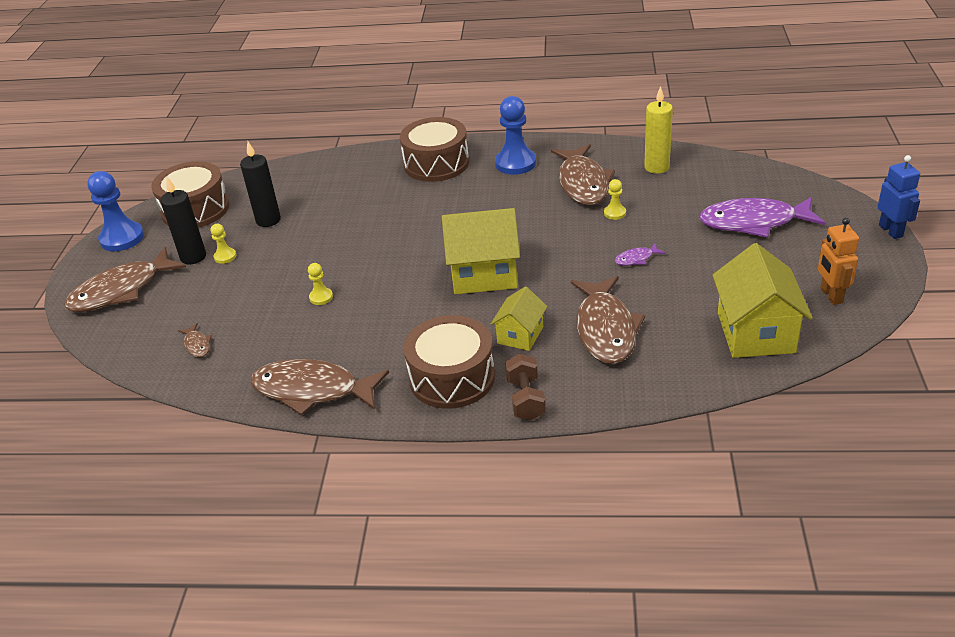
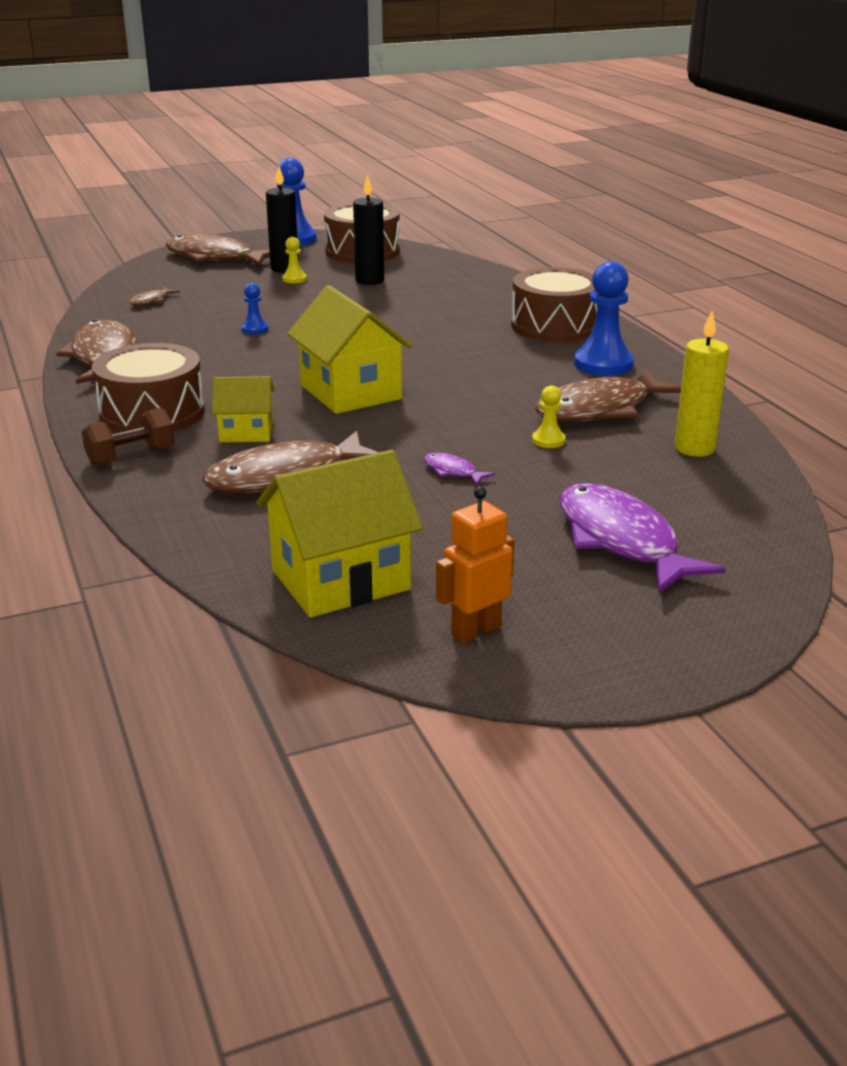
camera: 60 degrees right, 10 degrees down
(321, 297) = (254, 329): yellow pawn -> blue pawn
(891, 231) = (717, 669): blue robot -> none

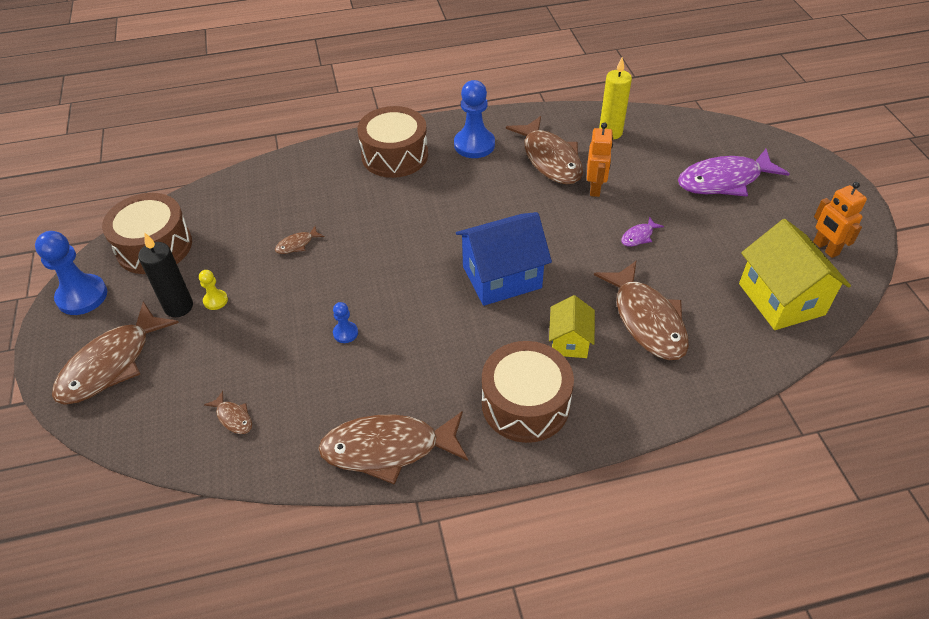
camera: 80 degrees left, 20 degrees up
(131, 456) = (608, 414): brown dumbbell -> none
(350, 392) = (502, 277): yellow house -> blue house
(369, 280) = (244, 248): black candle -> none
(380, 299) = (297, 244): none -> brown fish
(548, 440) = (595, 188): yellow pawn -> orange robot

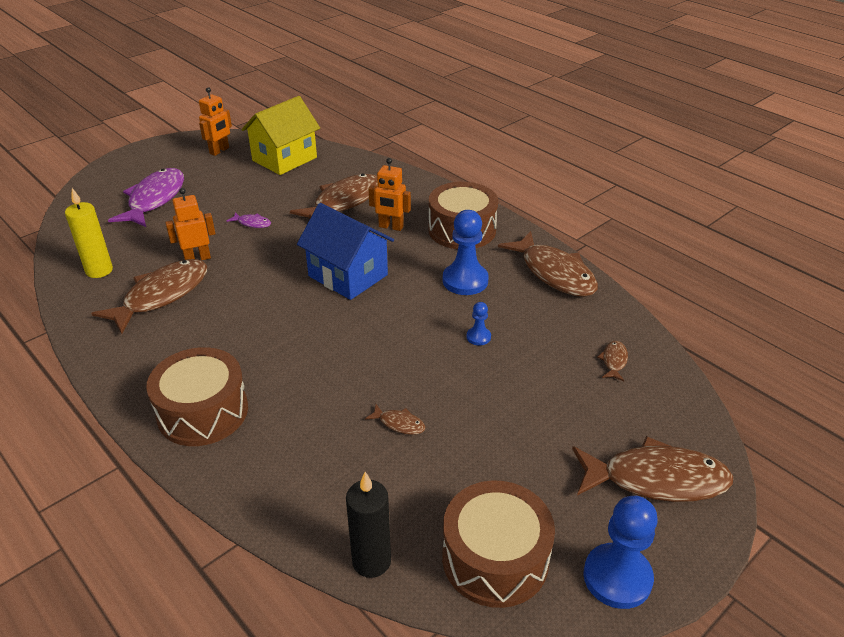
camera: 120 degrees left, 10 degrees down
(178, 307) = (551, 471): black candle -> black candle (371, 561)
(215, 300) = (519, 446): yellow pawn -> none
(474, 145) = (156, 355): blue pawn -> blue pawn (465, 281)
(569, 341) = (391, 227): yellow house -> orange robot
(724, 180) = (154, 199): purple fish -> purple fish turned 120 degrees counterclockwise

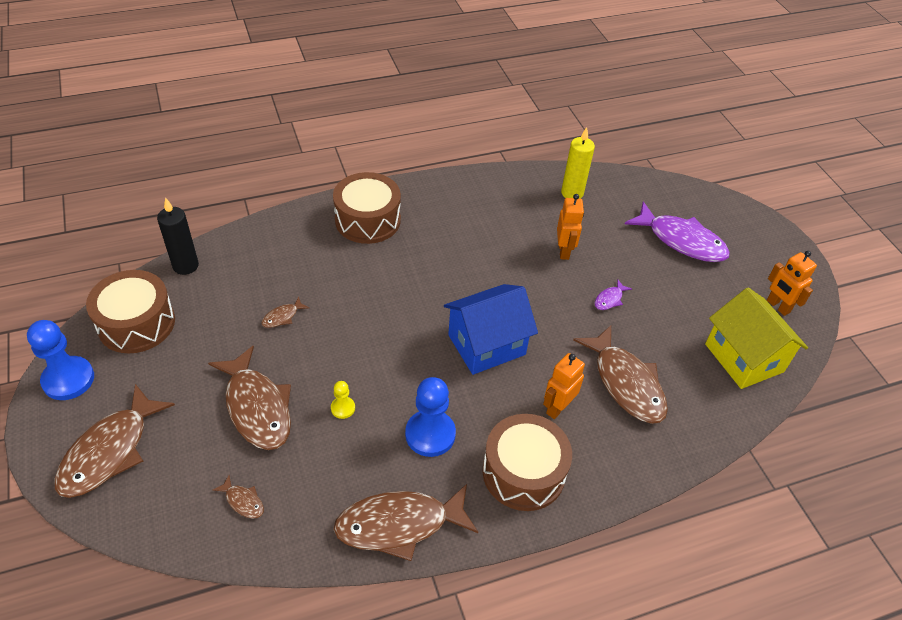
camera: 110 degrees right, 10 degrees up
(161, 295) = (518, 221): brown fish -> brown fish (257, 407)
(478, 337) = (343, 408): blue pawn -> yellow pawn

